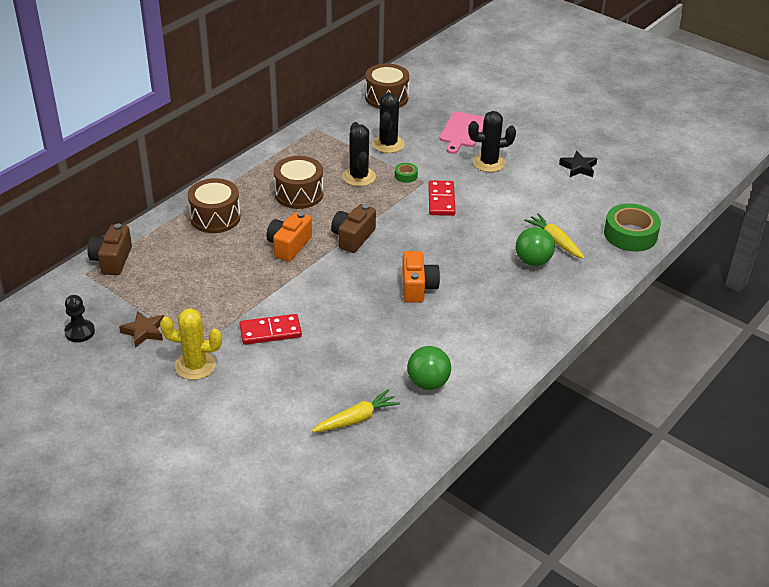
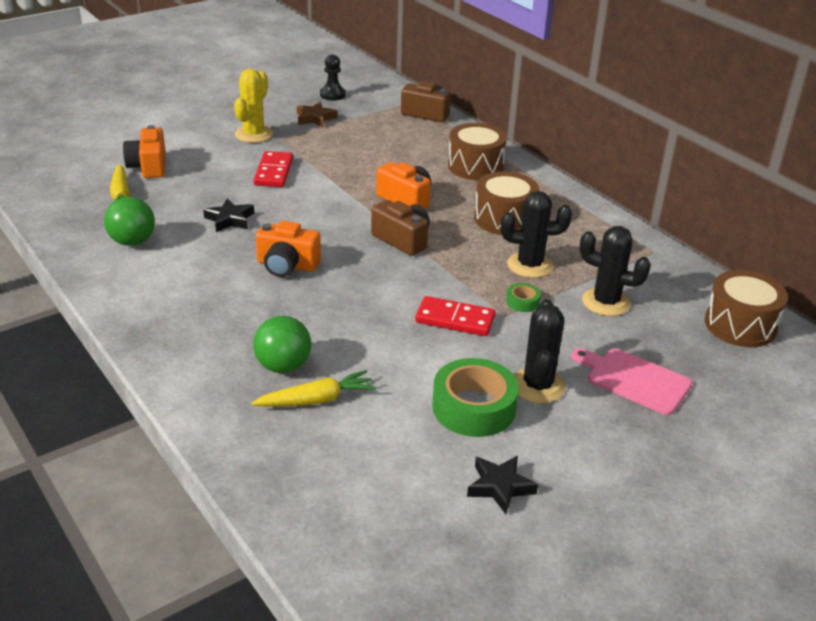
camera: 105 degrees right, 5 degrees down
(292, 420) = (149, 166): none -> orange camera
(365, 336) = (230, 219): none -> black star
(630, 234) = (291, 490): green tape -> green tape (474, 407)

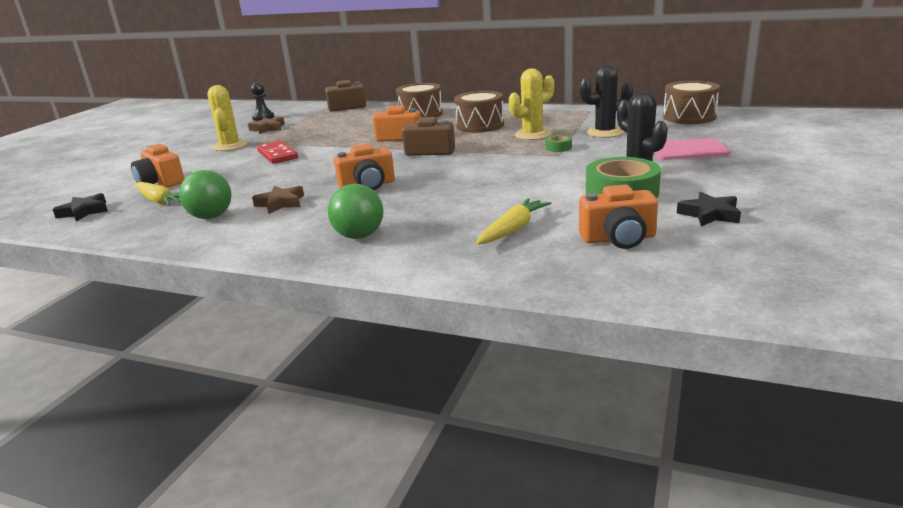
camera: 30 degrees left, 10 degrees down
(197, 252) = (280, 203): none -> brown star
(230, 219) = (280, 182): black star -> black star (84, 212)
(283, 366) = (457, 225): green ball -> green ball (359, 236)
(377, 466) = (618, 239): none -> orange camera
(455, 319) = (532, 167): red domino -> none
(530, 265) = (532, 135): black cactus -> yellow cactus

